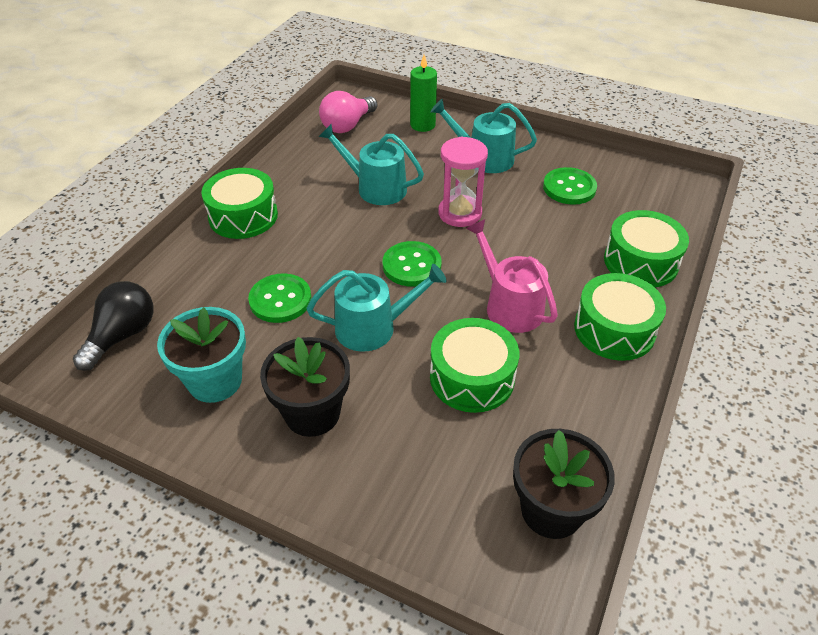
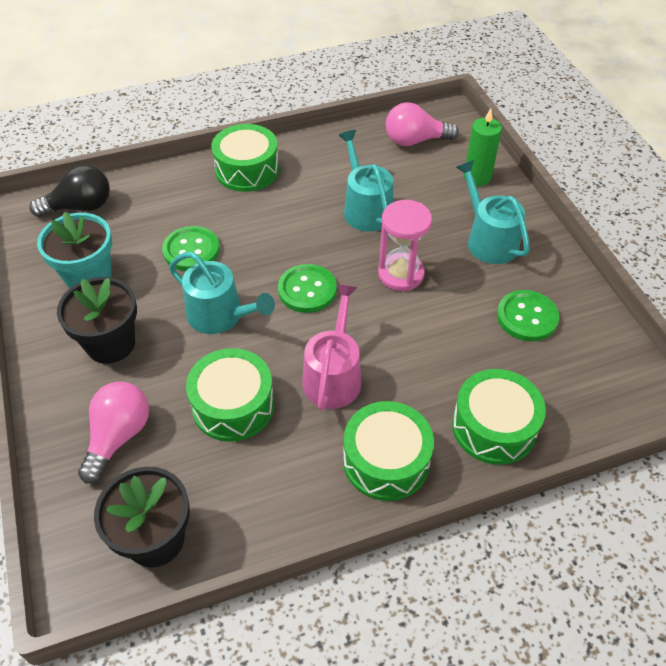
camera: 45 degrees right, 5 degrees up
(420, 470) = (118, 436): none -> pink light bulb

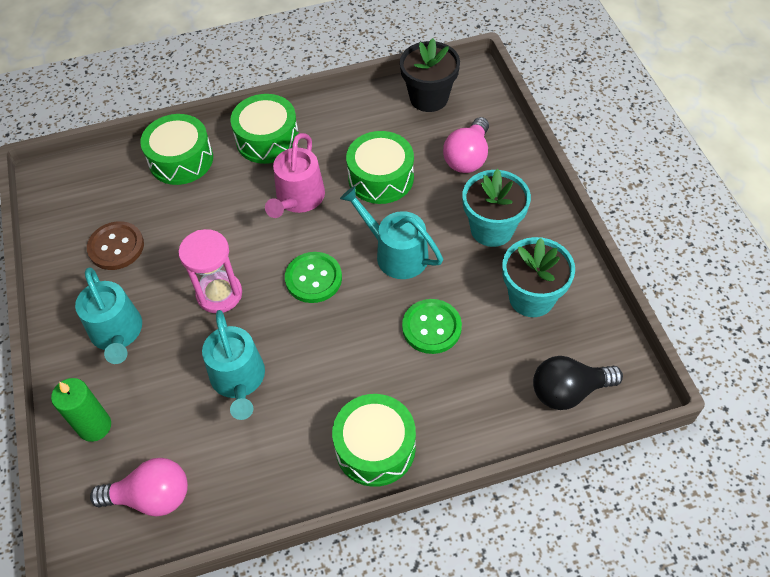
camera: 175 degrees left, 5 degrees up
(111, 344) = (492, 229): black flower pot -> turquoise flower pot
(527, 317) = (116, 247): green button -> brown button

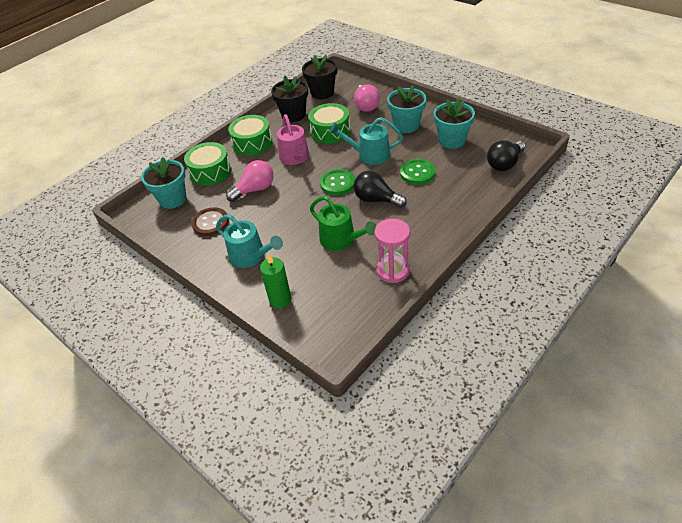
camera: 30 degrees left, 10 degrees down
(106, 180) = (173, 199): none -> turquoise flower pot
(151, 497) = (345, 309): pink light bulb -> pink light bulb (255, 189)
(219, 294) = (293, 213): pink hourglass -> pink hourglass (393, 270)
(238, 379) = (341, 240): turquoise watering can -> green watering can
(338, 340) = (376, 200): none -> black light bulb
(358, 118) = (293, 115): none -> black flower pot
(375, 447) = (439, 228): green drum -> none

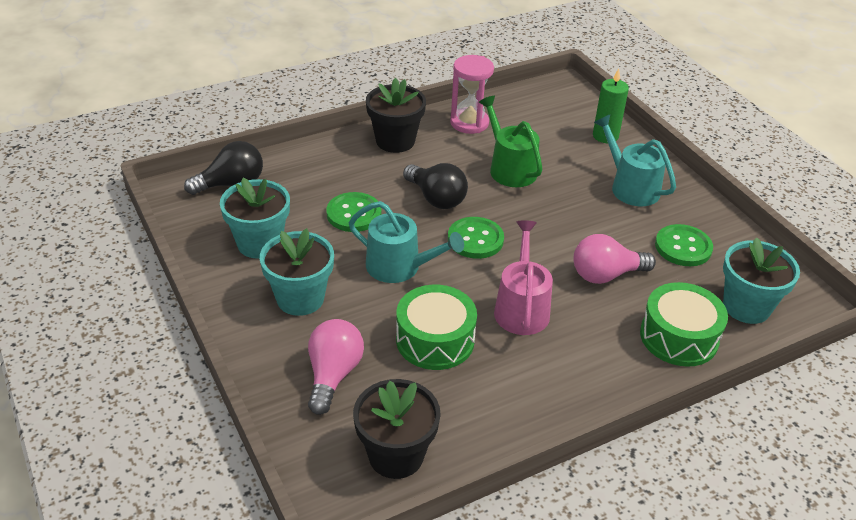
camera: 165 degrees left, 5 degrees down
(210, 223) = (683, 247): brown button -> green button
(252, 143) = (590, 372): green drum -> none
(293, 115) = (485, 413): black flower pot -> black flower pot (395, 141)

